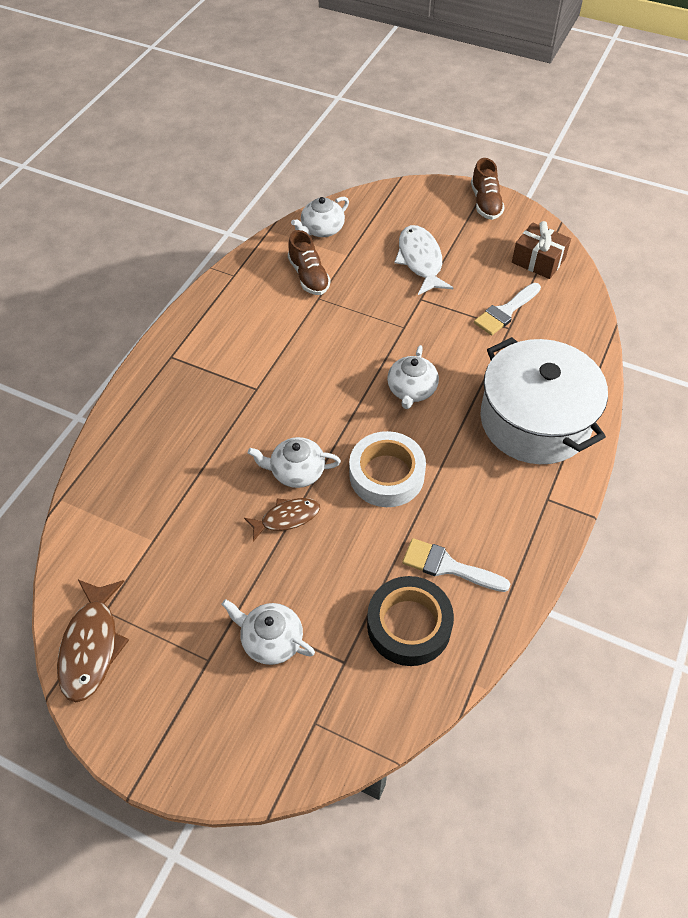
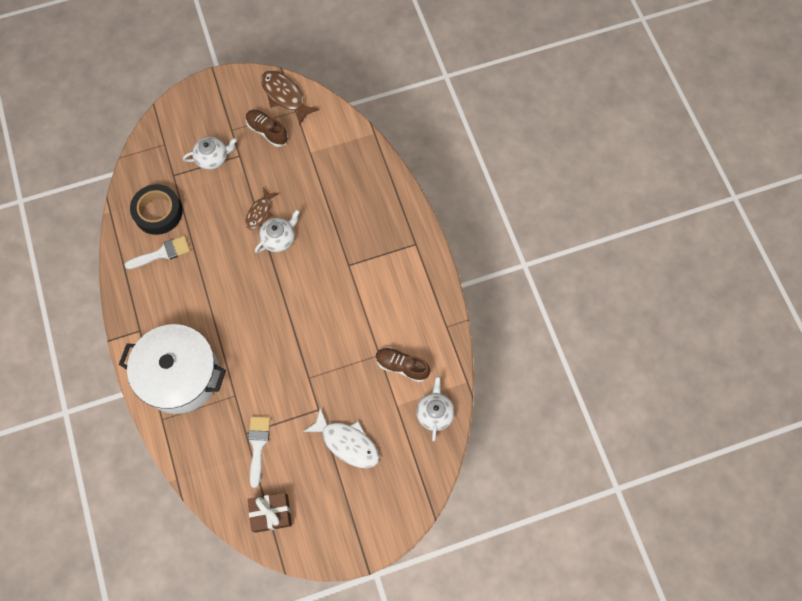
camera: 135 degrees right, 15 degrees up
(386, 475) = (232, 275): white tape -> none
(411, 390) = (265, 337): white teapot -> none
(485, 203) = (352, 542): brown shoe -> brown shoe (267, 131)

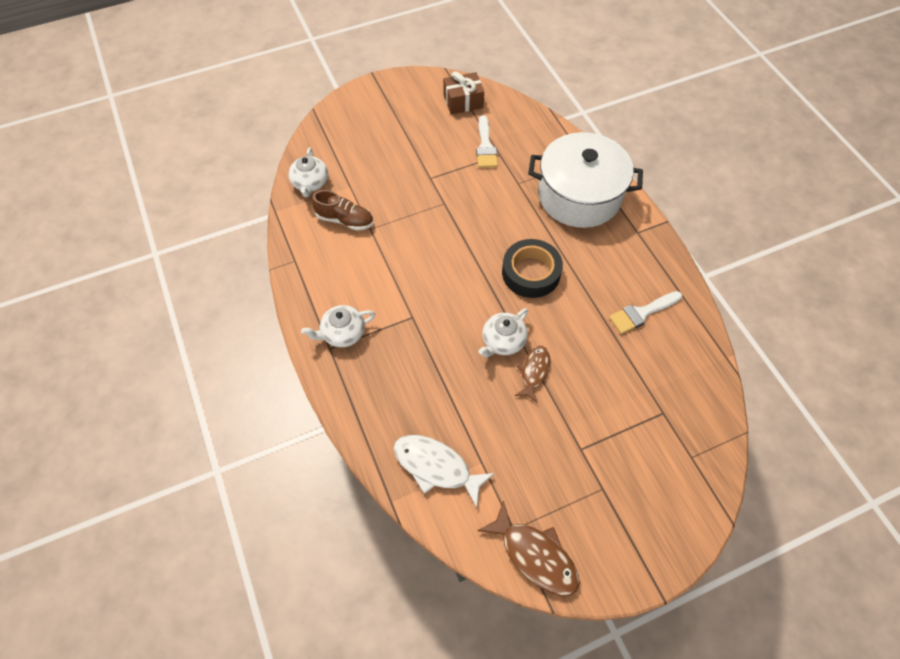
camera: 175 degrees right, 10 degrees down
(158, 212) = (665, 361): black tape -> black tape (531, 273)
(213, 158) = (617, 442): white teapot -> white teapot (342, 333)
(267, 131) = (549, 490): brown shoe -> none
(347, 443) = (398, 154): white fish -> white fish (436, 467)

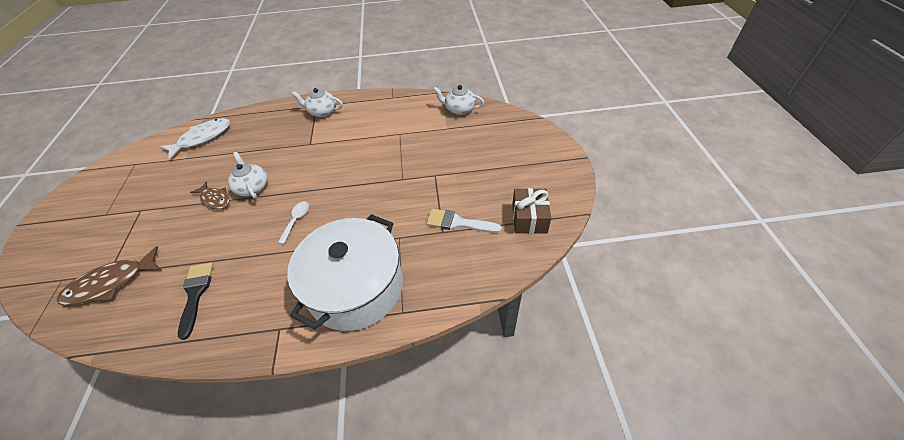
camera: 110 degrees right, 10 degrees down
(342, 333) = (322, 112): white teapot -> white teapot turned 75 degrees counterclockwise
(345, 220) = (414, 122): brown shoe -> none
(531, 273) = (296, 220): black tape -> white spoon
(535, 555) = (111, 170): brown fish -> brown fish (111, 283)
(642, 313) = (196, 294): white brush -> black brush

